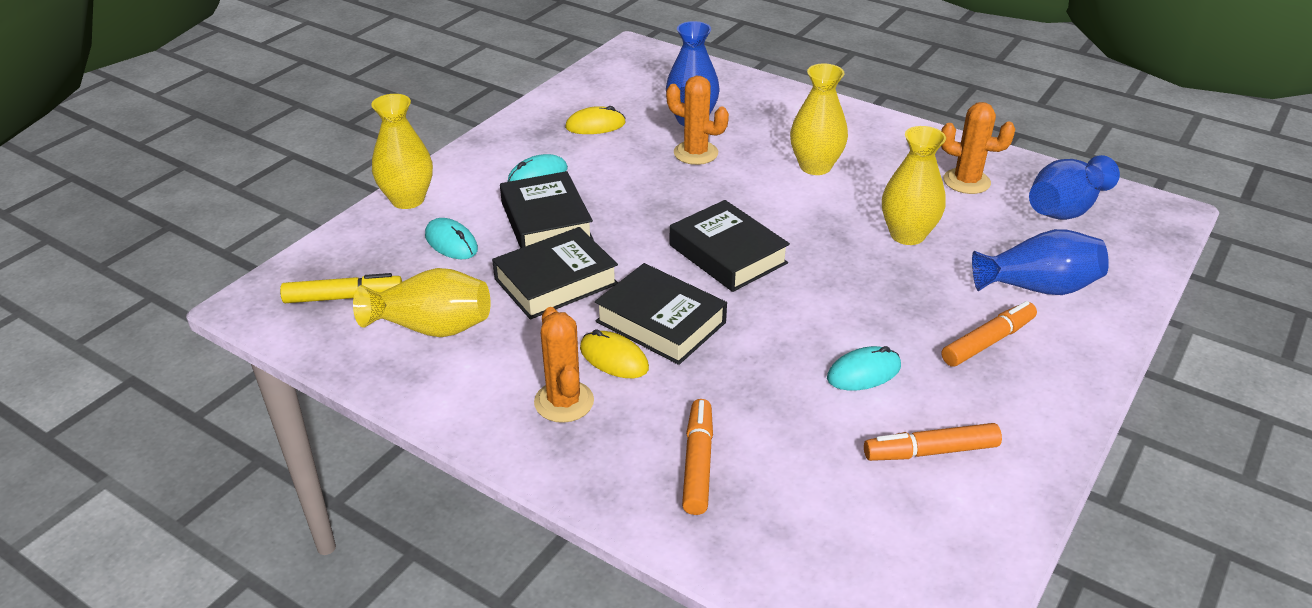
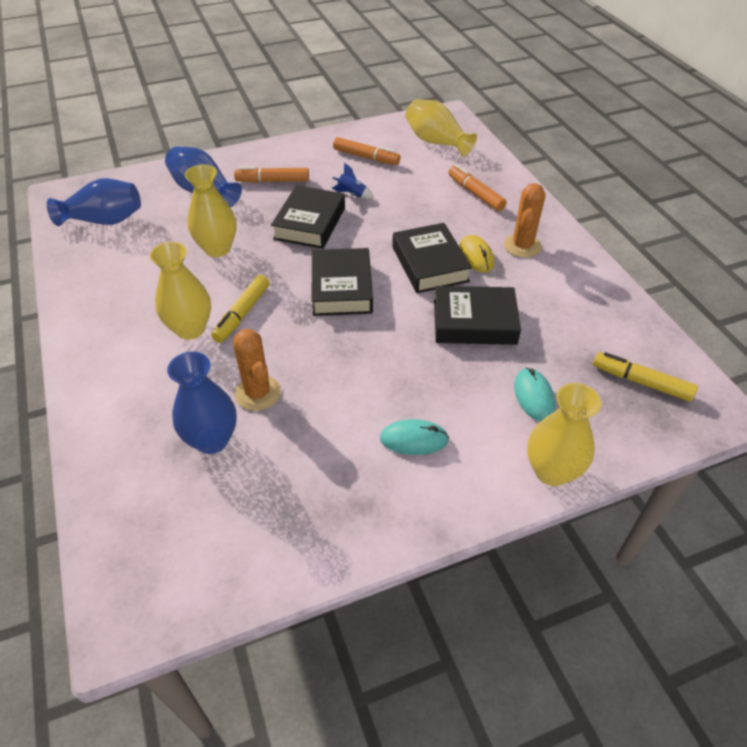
camera: 145 degrees left, 10 degrees up
(432, 327) = (581, 326): yellow vase -> yellow vase (436, 142)
(546, 221) = (443, 380): black book -> black book (309, 223)
(595, 125) = (305, 485): yellow mouse -> none
(697, 463) = (475, 194): orange marker -> orange marker turned 105 degrees clockwise
(790, 194) = (242, 314): none -> yellow marker
(863, 372) = (352, 194): turquoise mouse -> blue rocket
(966, 181) = (119, 265): orange cactus -> none

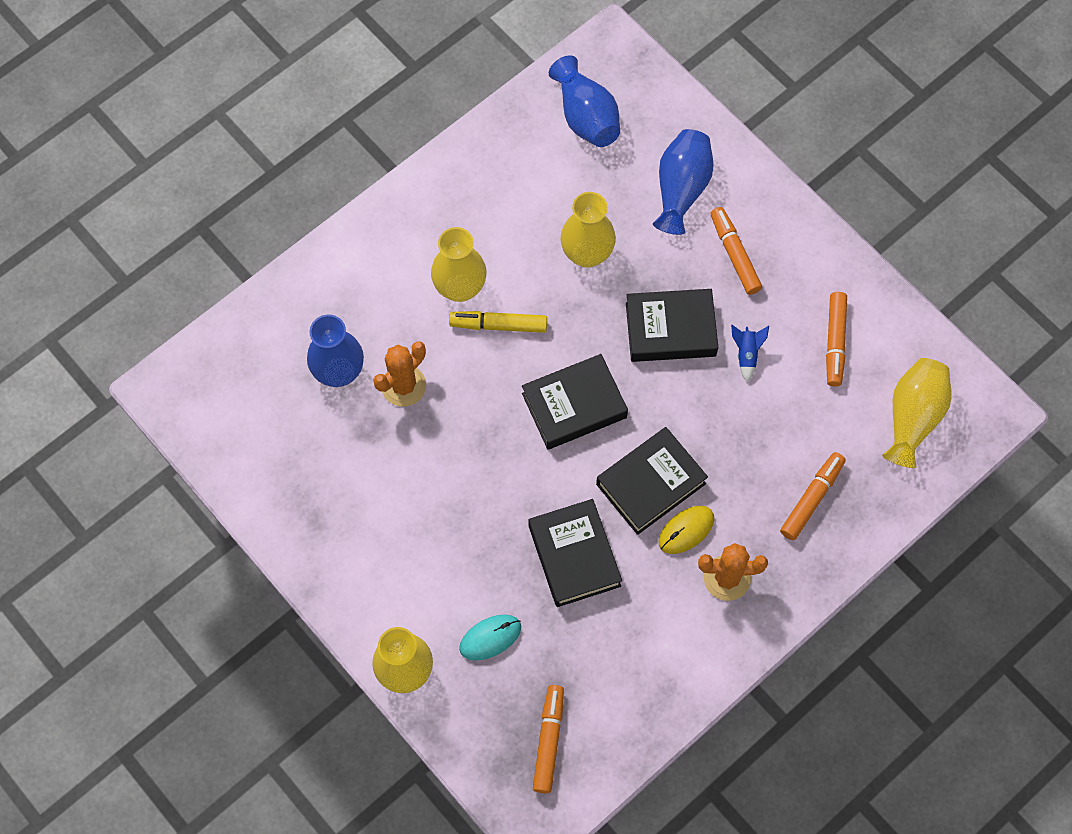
camera: 70 degrees right, 20 degrees up
(414, 439) = (399, 541): turquoise mouse -> none
(641, 382) = (548, 740): yellow marker -> orange marker

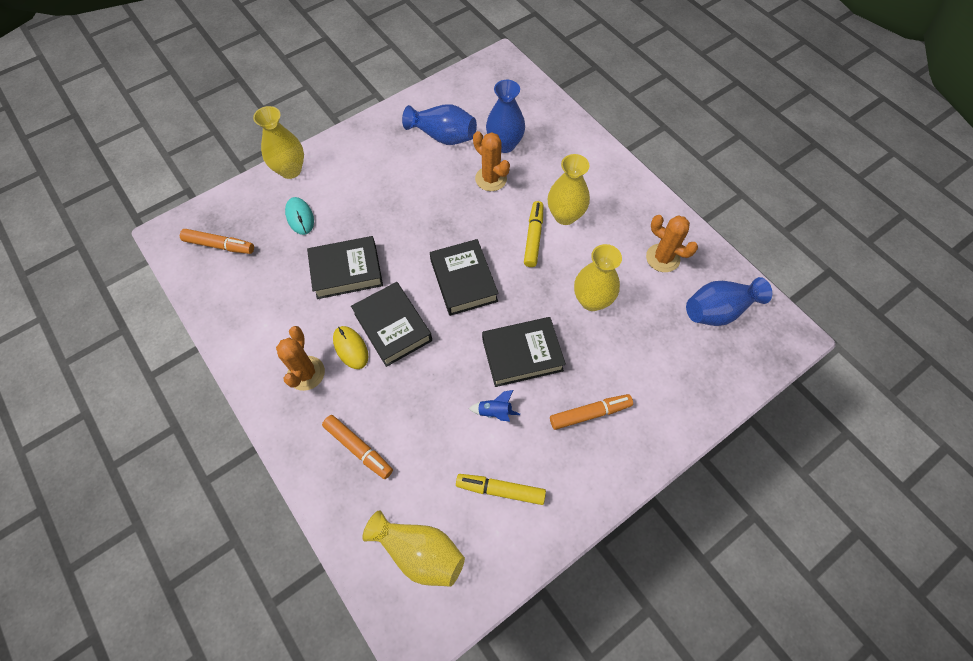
camera: 95 degrees right, 5 degrees down
(517, 173) = (662, 258): none -> orange cactus
(670, 329) = (522, 355): black book -> black book turned 75 degrees clockwise
(681, 189) = (653, 377): blue vase -> blue vase (443, 136)
(835, 342) = (500, 490): orange marker -> yellow marker

